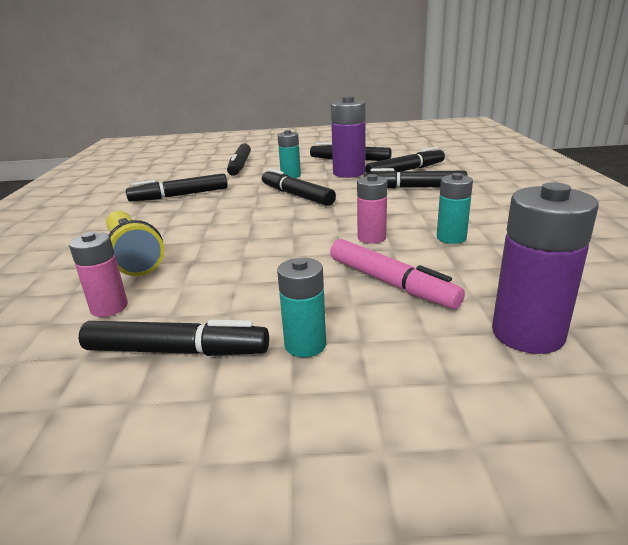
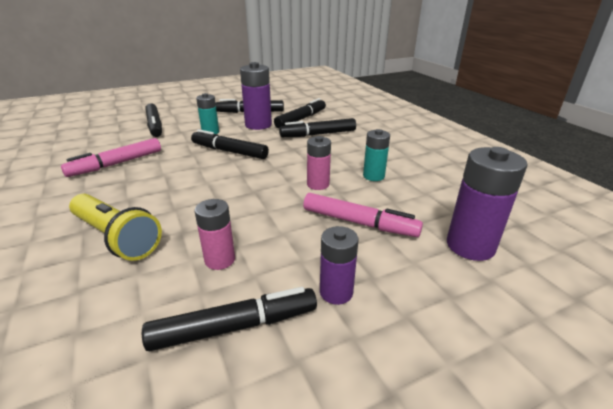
camera: 25 degrees left, 5 degrees up
(109, 307) = (134, 298): pink battery -> pink battery (220, 260)
(179, 196) = (116, 164): black marker -> pink marker
(305, 345) = (336, 292): turquoise battery -> purple battery

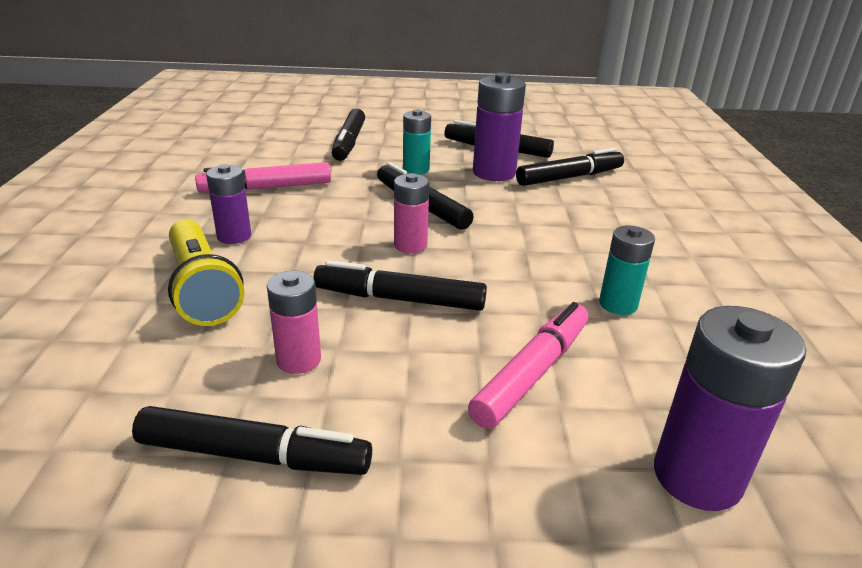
camera: 25 degrees right, 0 degrees up
(318, 134) = (578, 209): black marker -> black marker (399, 299)
(318, 184) = (514, 292): pink battery -> pink battery (410, 245)
(336, 292) = (416, 463): purple battery -> purple battery (234, 236)
(359, 223) = (532, 373): pink marker -> pink marker turned 105 degrees counterclockwise

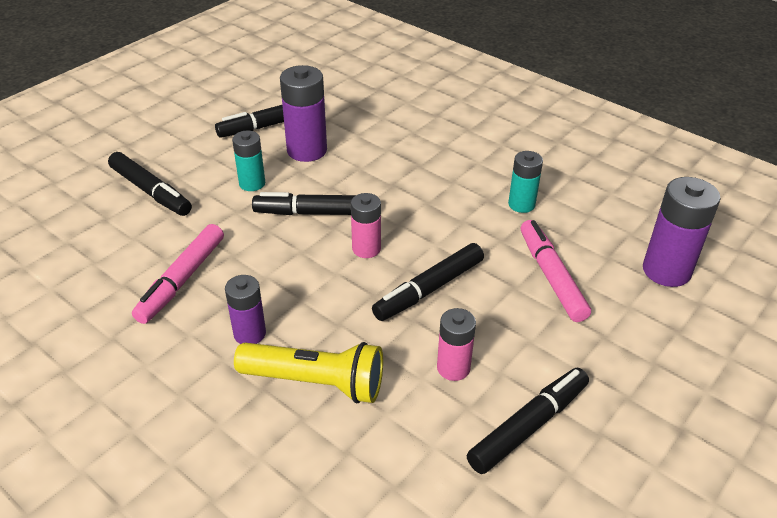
camera: 50 degrees left, 10 degrees up
(569, 177) = (356, 123): black marker -> none

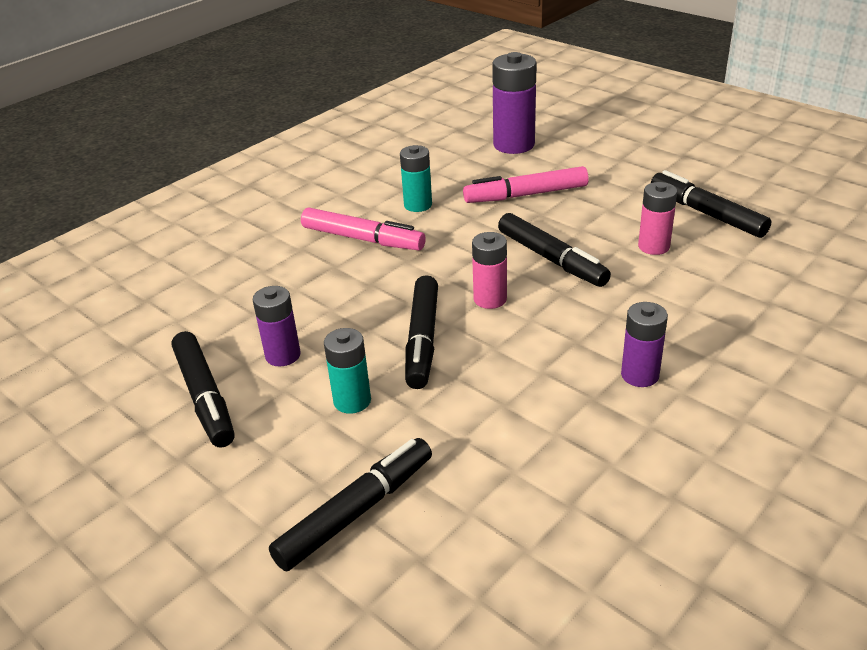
camera: 85 degrees left, 5 degrees down
(182, 280) = (557, 445): pink marker -> pink marker (363, 239)
(307, 150) = (283, 355): purple battery -> purple battery, size x0.62
(315, 382) = (696, 324): yellow flashlight -> none

